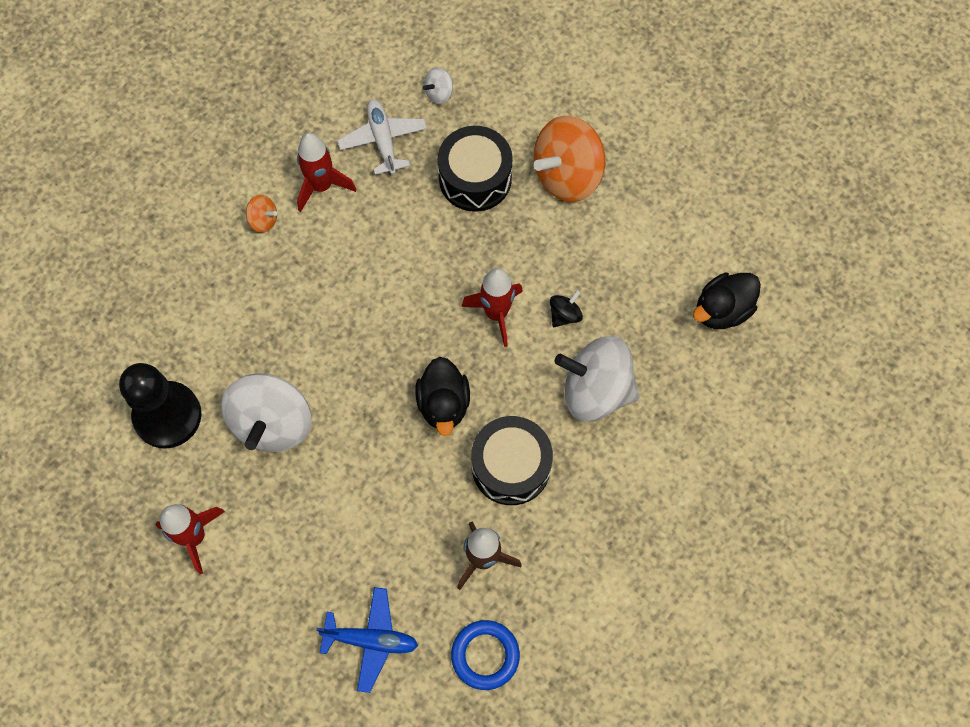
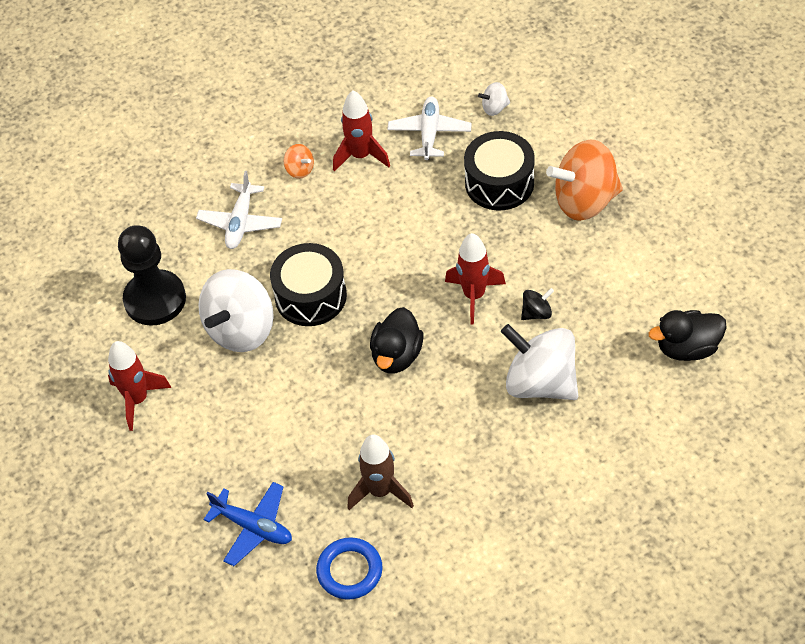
camera: 25 degrees right, 15 degrees down
(224, 299) = (240, 222): none -> white plane
(511, 466) = (436, 423): black drum -> black drum (310, 296)

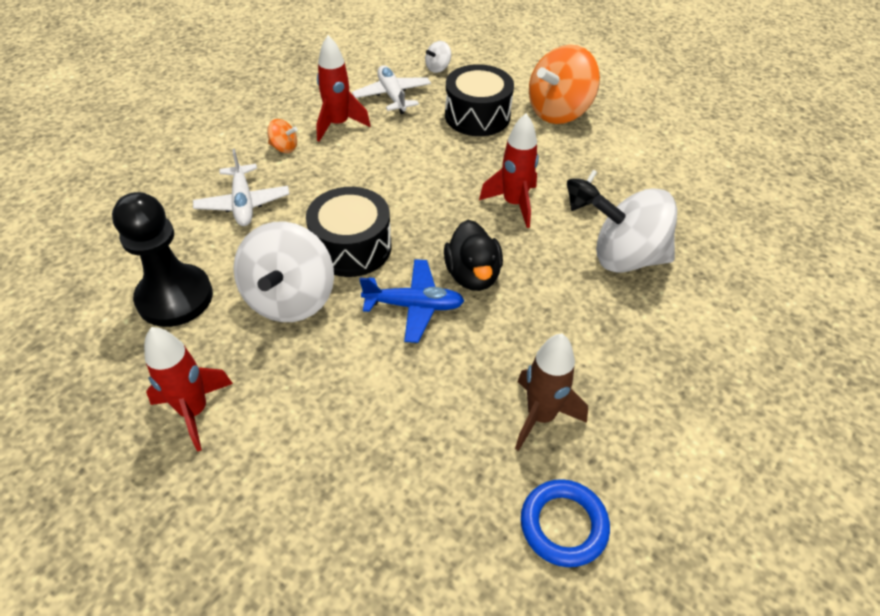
camera: 30 degrees left, 5 degrees down
(253, 527) = (414, 515): blue plane -> blue plane (414, 306)
(687, 348) = (729, 193): black duck -> none

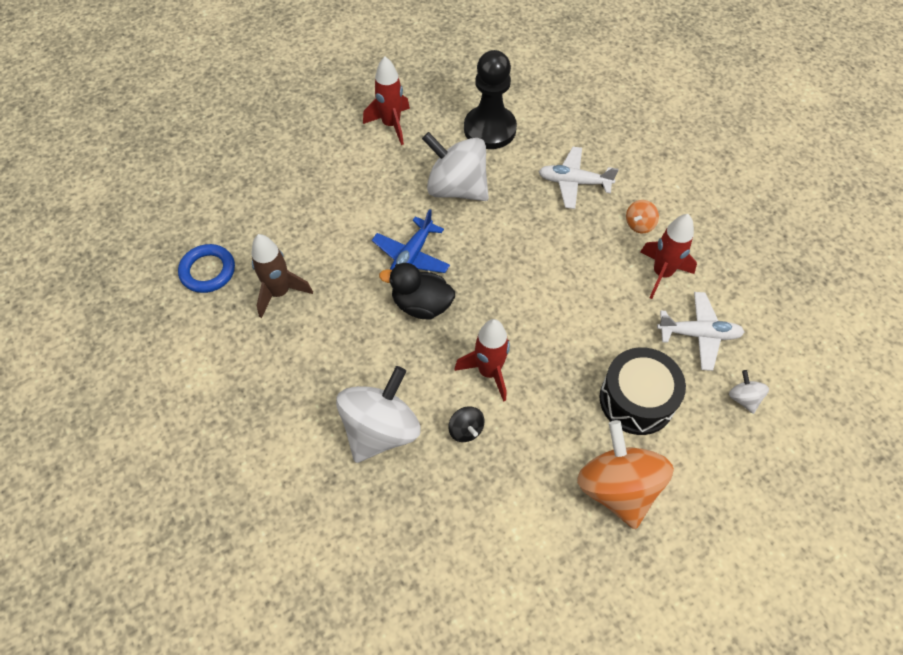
camera: 115 degrees right, 10 degrees up
(351, 247) = (491, 237): black drum -> none

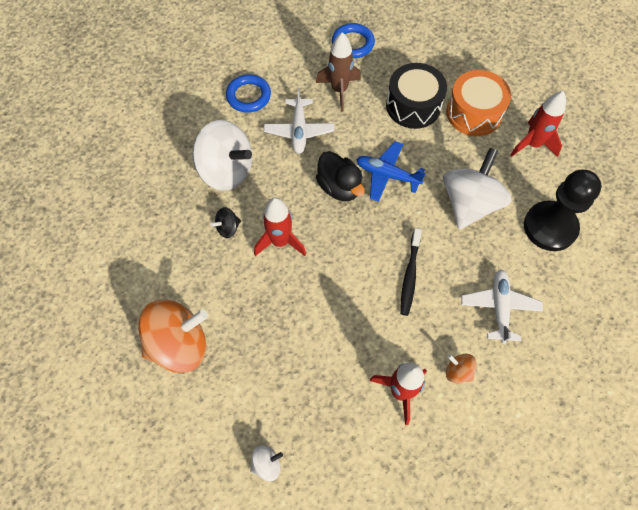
camera: 85 degrees right, 5 degrees up
(265, 398) = (248, 96): none -> blue ring
(341, 166) = (474, 113): none -> orange drum
(421, 305) = (339, 187): black duck -> black duck turned 135 degrees clockwise
(537, 250) = (410, 275): none -> black toothbrush
(636, 400) = (260, 363): black drum -> black drum (413, 106)
(698, 334) = (333, 425): white plane -> white plane (299, 131)

